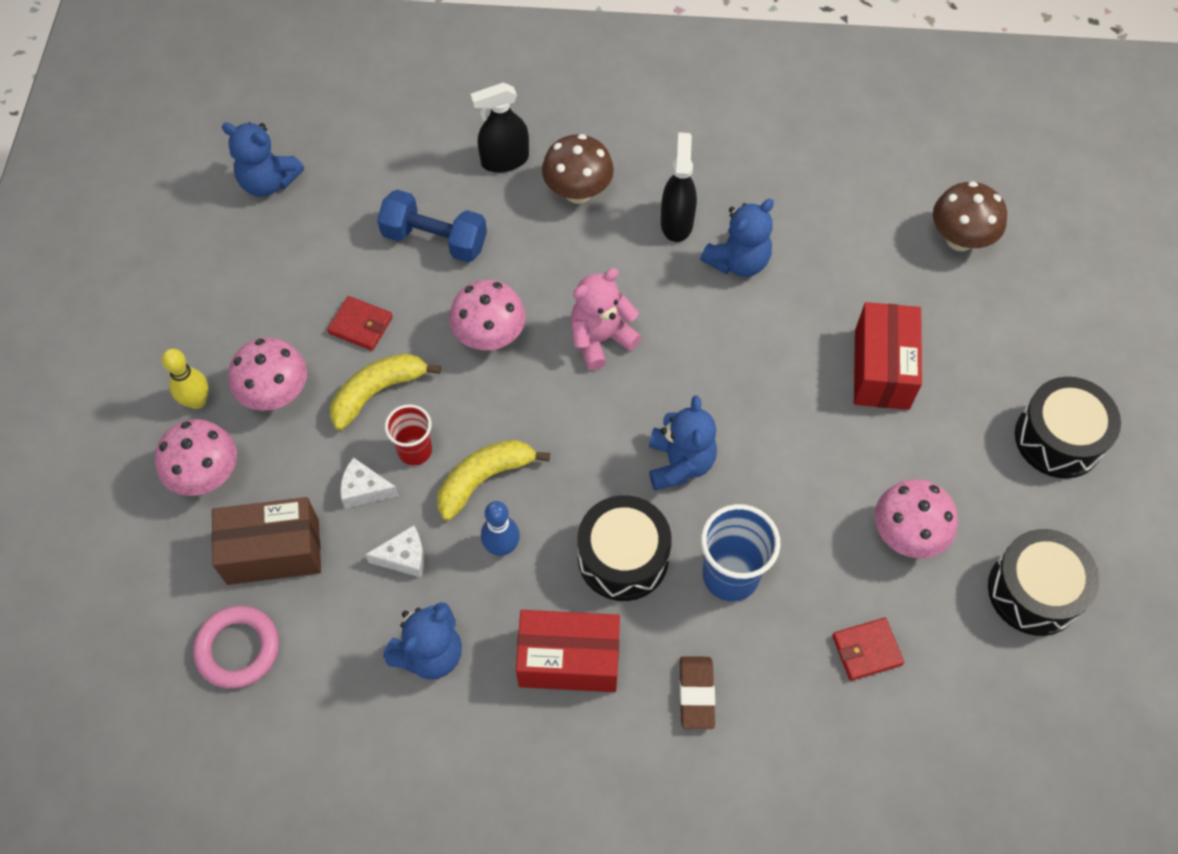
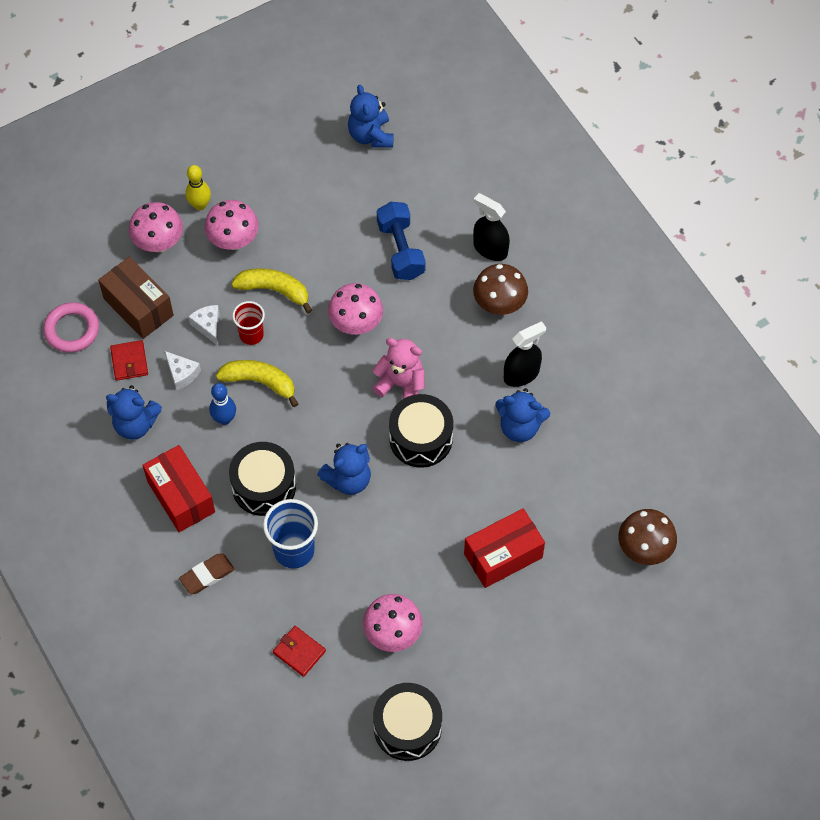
camera: 55 degrees right, 0 degrees up
(361, 325) = (311, 251): red wallet -> red wallet (129, 362)
(1058, 438) = (531, 688): black drum -> black drum (421, 438)

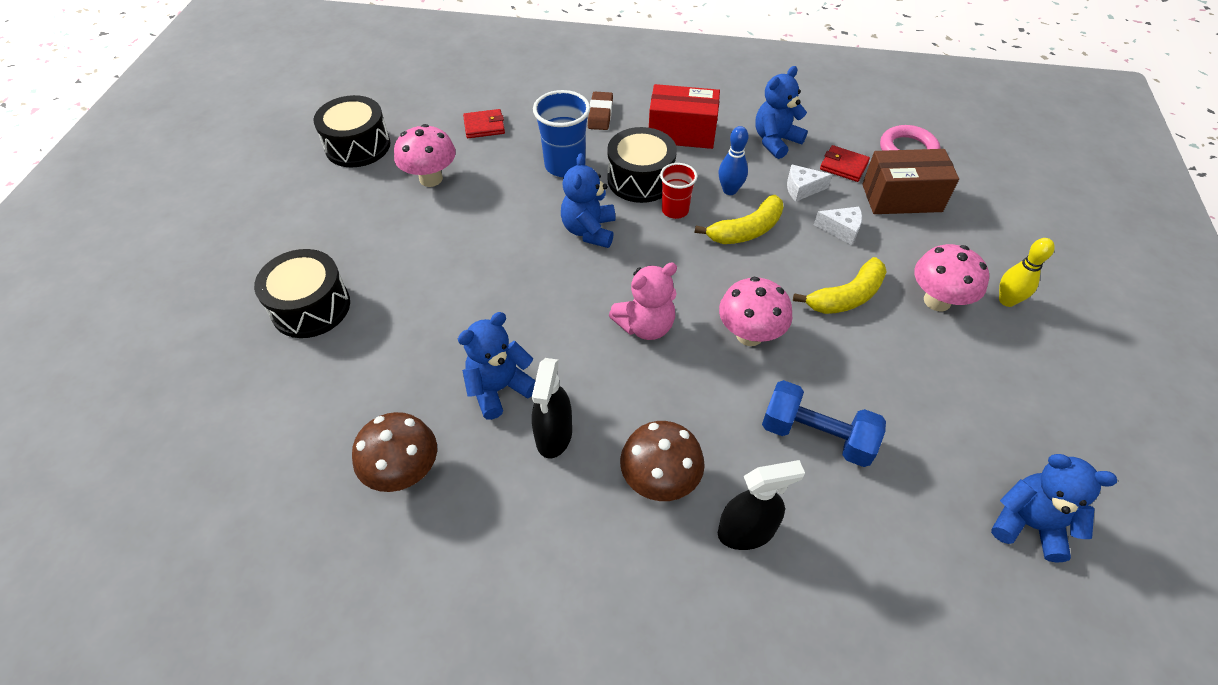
camera: 130 degrees right, 10 degrees down
(159, 243) = (973, 246): pink mushroom -> none
(251, 335) = (805, 252): red cup -> red cup (675, 210)
(421, 438) = (573, 303): black drum -> black drum (311, 307)
(503, 556) = (399, 284): red box -> none
(644, 549) = (266, 394): brown mushroom -> brown mushroom (404, 472)

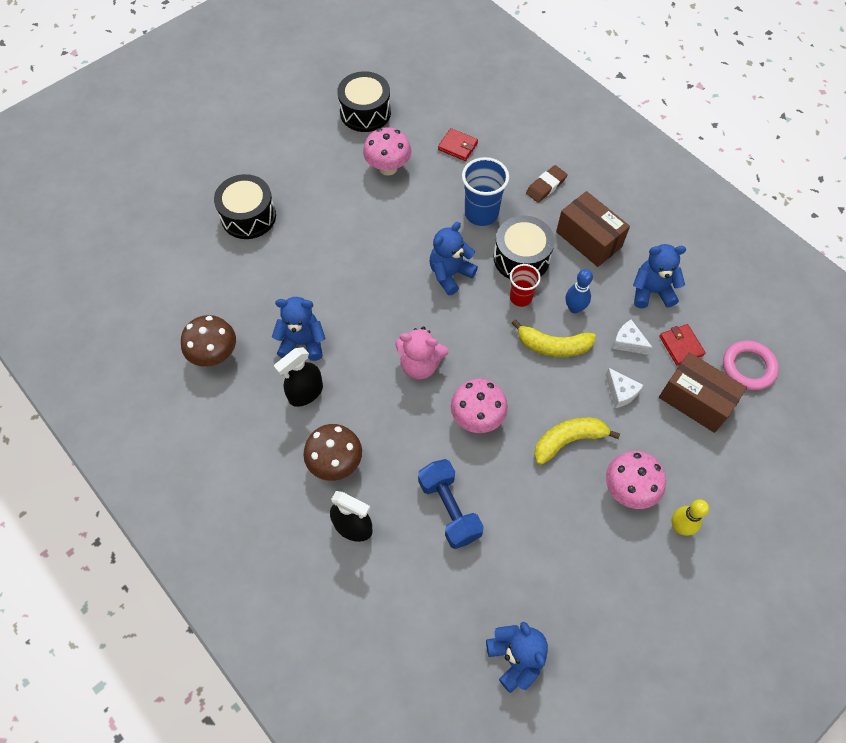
camera: 40 degrees right, 10 degrees up
(682, 133) = (588, 239): red box -> brown box
(846, 297) = (568, 440): yellow banana -> yellow banana turned 150 degrees clockwise

